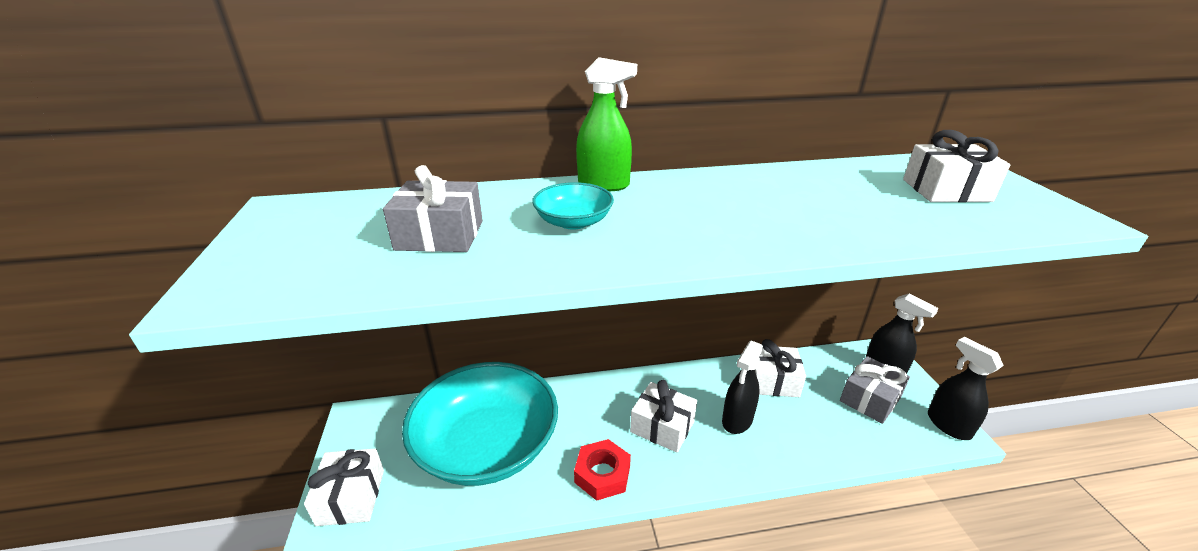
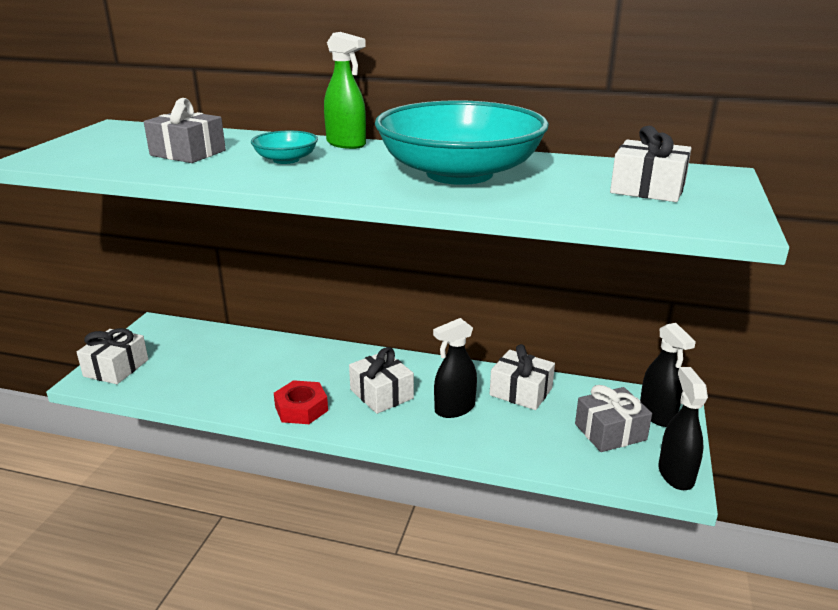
camera: 25 degrees right, 5 degrees down
(487, 445) = (231, 366): turquoise bowl -> turquoise bowl (459, 173)

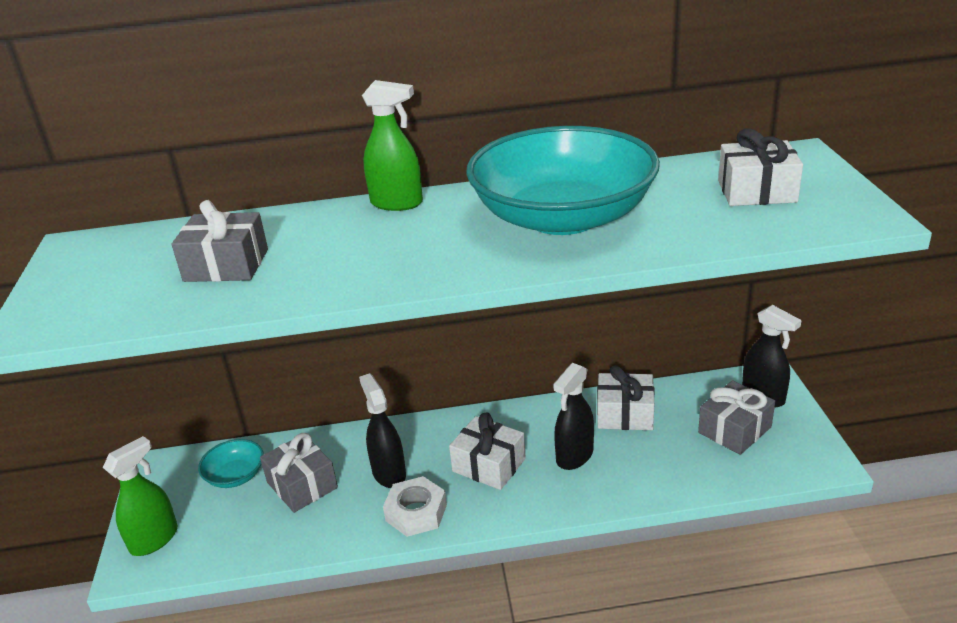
camera: 20 degrees left, 5 degrees up
(116, 368) = (154, 539): white gift -> green spray bottle
(237, 365) = (302, 485): none -> grey gift
(286, 160) = (356, 245): turquoise bowl -> turquoise bowl (235, 475)
(301, 408) = (416, 512): red nut -> white nut
(675, 474) = (817, 454): black spray bottle -> black spray bottle (389, 473)

